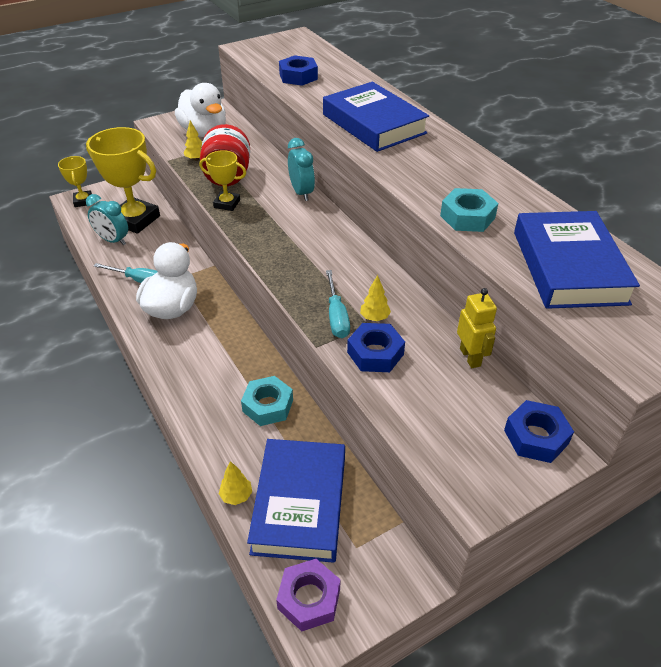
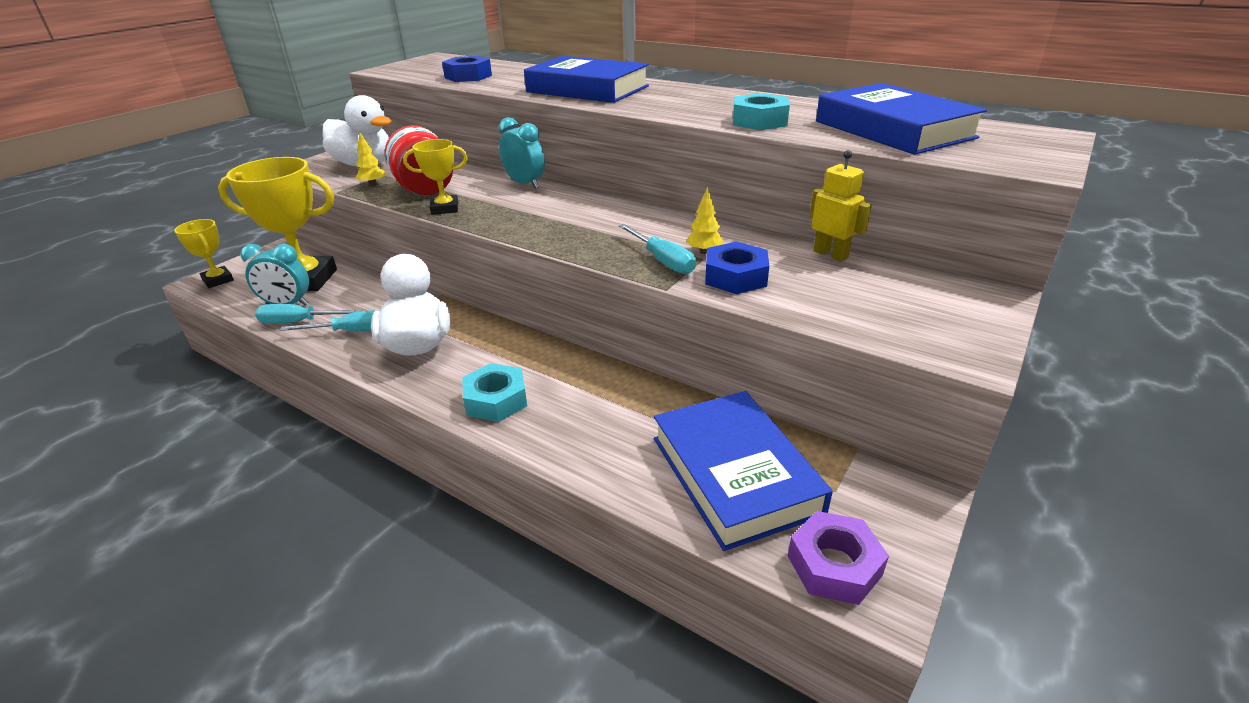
camera: 25 degrees left, 10 degrees down
(112, 259) = (299, 322): none -> turquoise screwdriver
(236, 496) = (653, 496): yellow tree -> none
(268, 406) = (614, 396): turquoise nut -> turquoise nut (496, 400)
(536, 437) = (960, 291): blue nut -> none

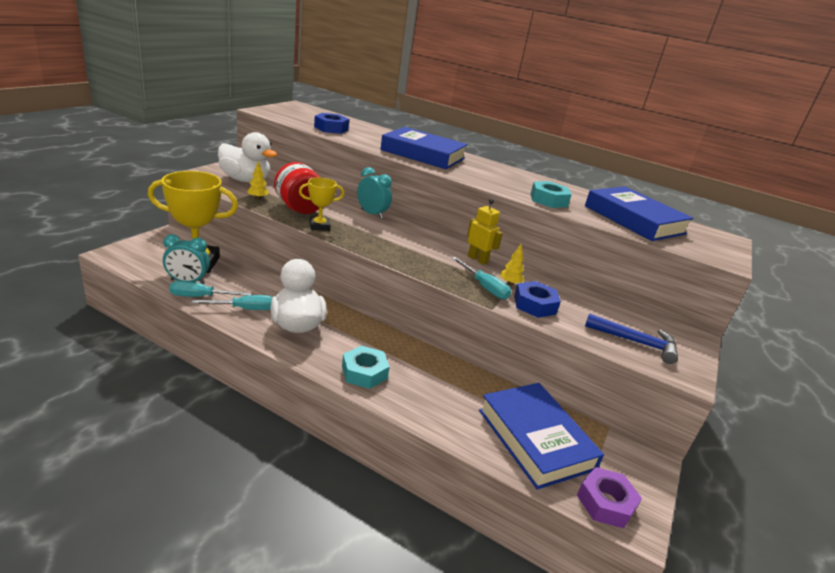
camera: 10 degrees left, 5 degrees down
(218, 280) = (124, 254): yellow trophy -> none
(830, 254) = (591, 296): yellow robot -> yellow robot (477, 260)
(890, 314) = (635, 342): none -> blue hammer

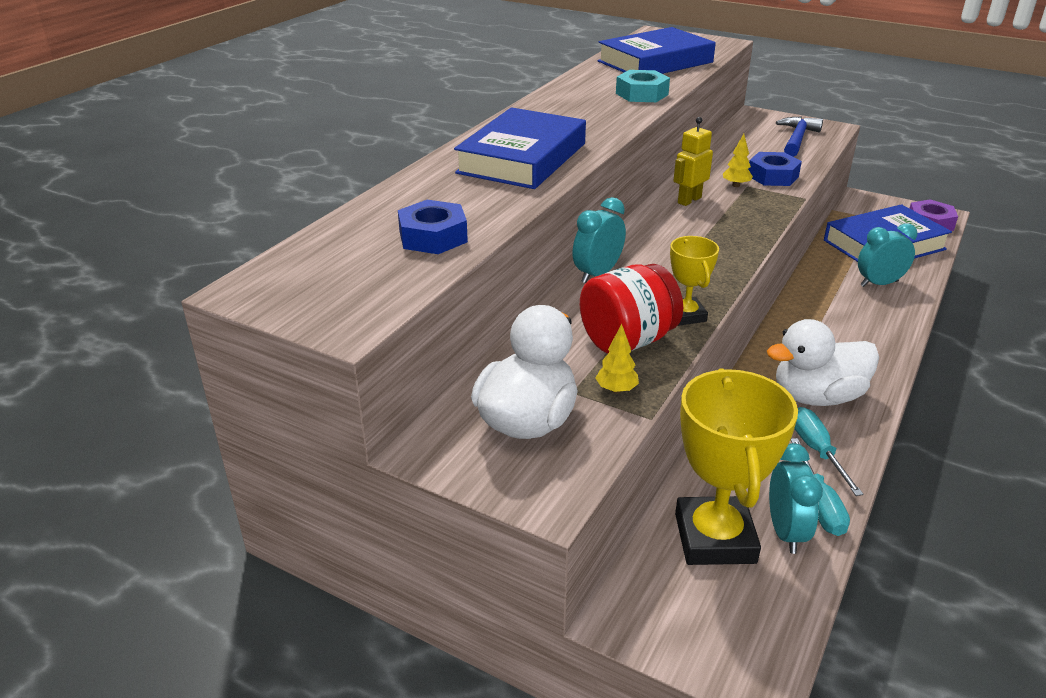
camera: 85 degrees left, 5 degrees up
(364, 372) = (871, 338): turquoise nut -> none
(453, 407) = (879, 283): none -> turquoise clock
(484, 287) = (760, 199): turquoise screwdriver -> none

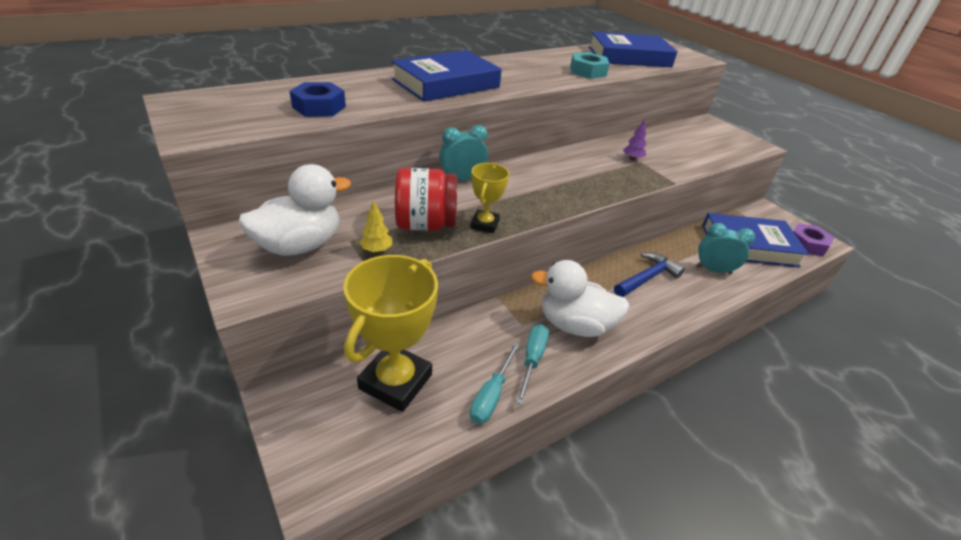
camera: 25 degrees right, 5 degrees up
(689, 200) = (585, 157): yellow robot -> none
(736, 185) = (632, 159): yellow tree -> purple tree
(772, 176) = (668, 162): blue nut -> none
(785, 532) = (446, 402): turquoise clock -> none
(797, 139) = (720, 145): blue hammer -> blue hammer (647, 278)

